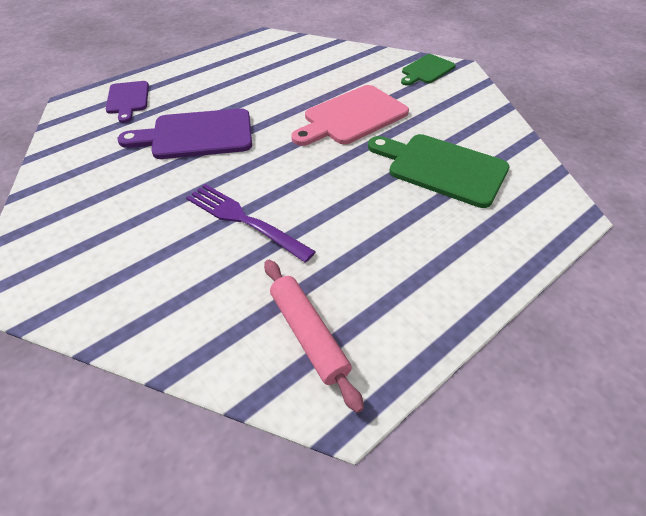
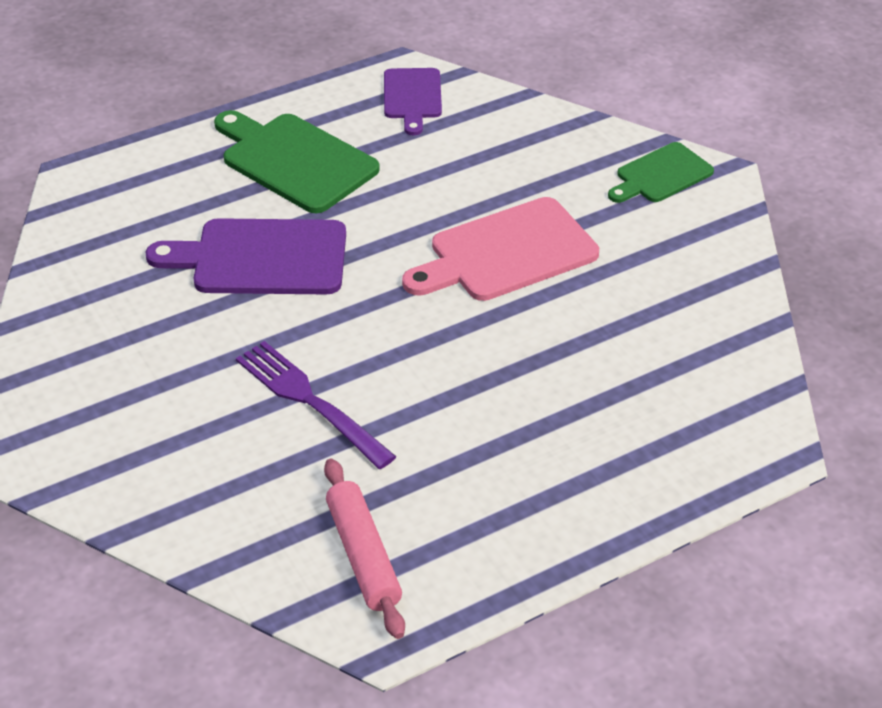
camera: 10 degrees right, 5 degrees down
(128, 99) = (162, 180): purple cutting board -> purple cutting board (412, 97)
(441, 168) = (614, 358): green cutting board -> green cutting board (294, 161)

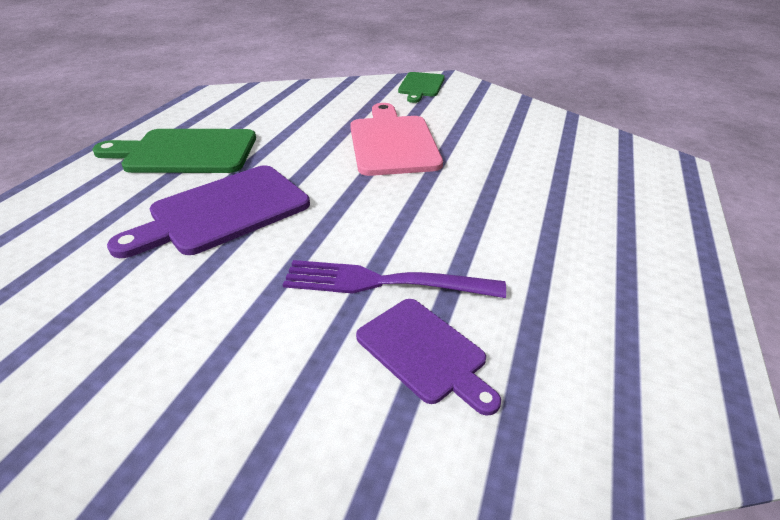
camera: 40 degrees left, 5 degrees down
(363, 556) = (595, 374): pink rolling pin -> none
(412, 97) = (233, 101): purple cutting board -> purple cutting board (424, 352)
(506, 253) = (392, 142): pink cutting board -> pink cutting board turned 150 degrees clockwise

